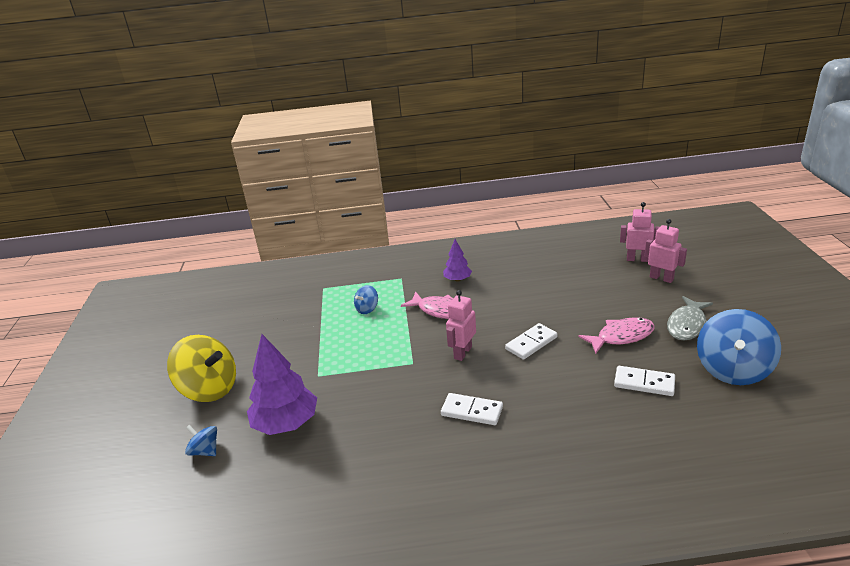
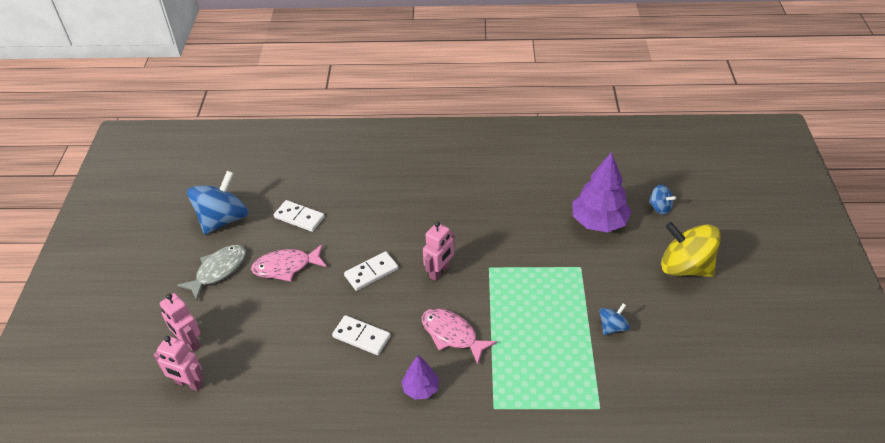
camera: 175 degrees left, 15 degrees up
(367, 309) = (537, 353): blue spinning top -> blue spinning top (612, 327)
(472, 411) = (444, 212): white domino -> white domino (361, 336)

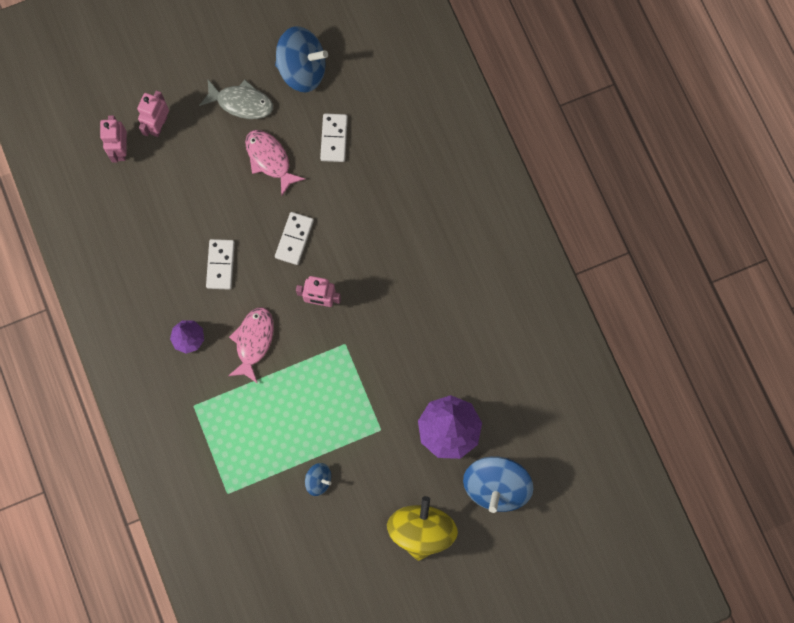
camera: 65 degrees right, 30 degrees up
(371, 272) = (294, 239): white domino -> white domino turned 75 degrees clockwise
(660, 208) = (496, 486): blue spinning top -> blue spinning top, size x2.07

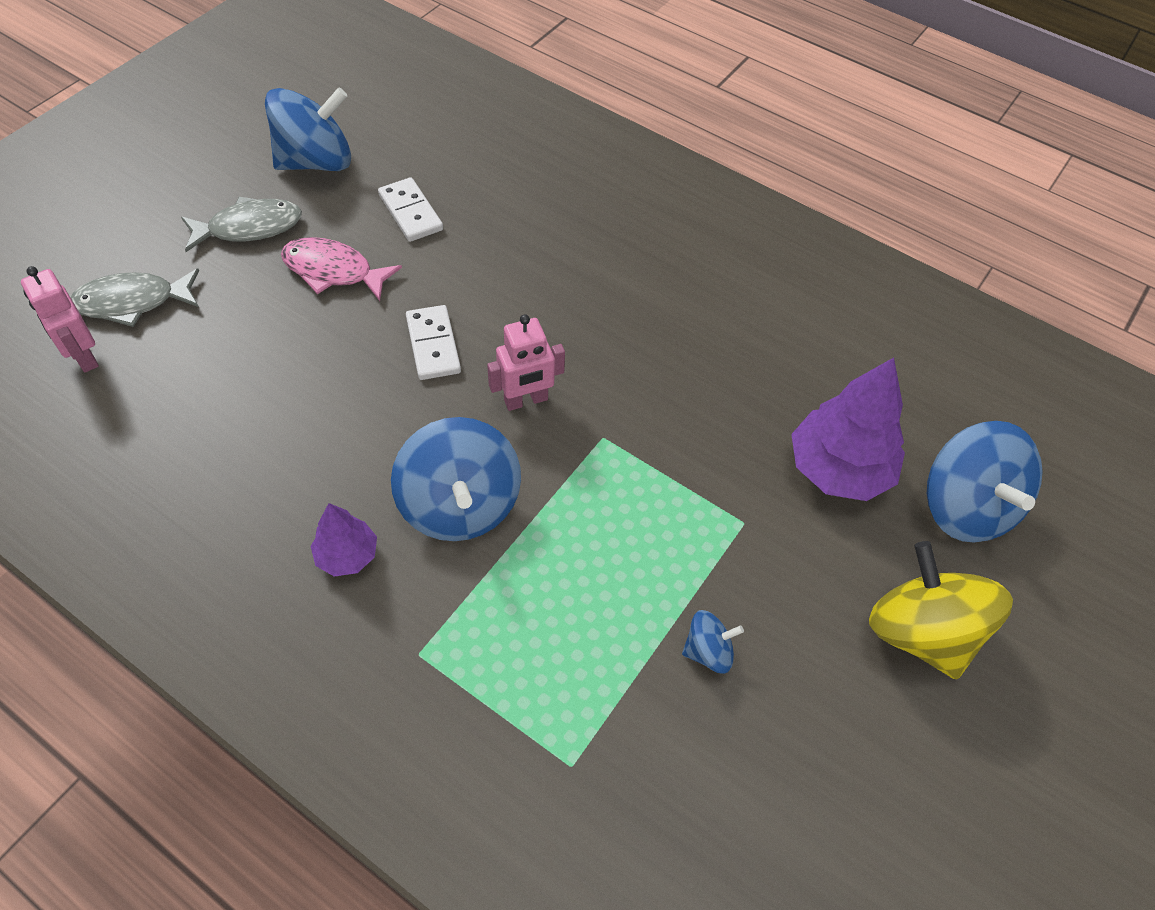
camera: 35 degrees left, 20 degrees down
(158, 125) = (133, 302): pink robot -> grey fish
(220, 265) = (339, 428): white domino -> none
(253, 341) = (460, 505): pink fish -> blue spinning top

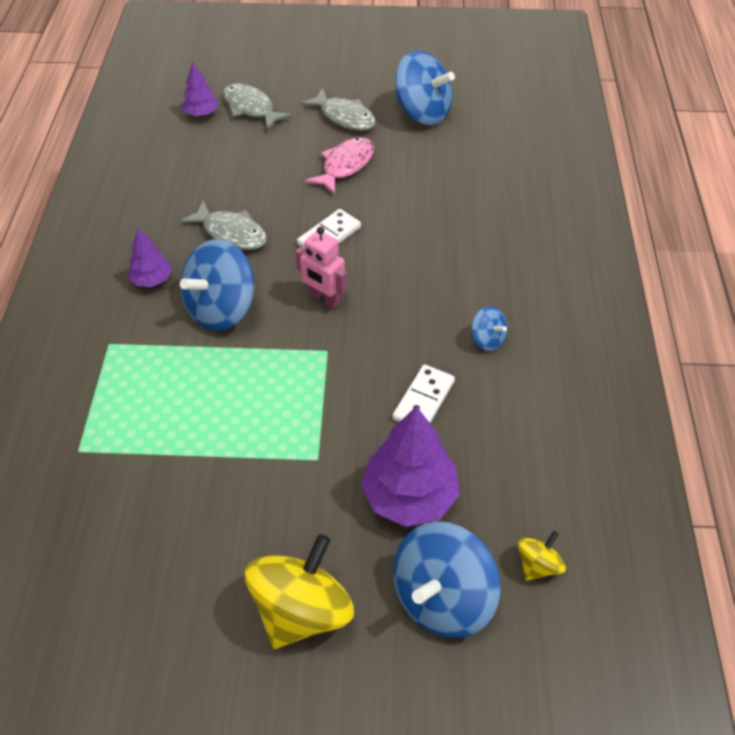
camera: 60 degrees right, 5 degrees down
(84, 356) = (201, 114): pink robot -> purple tree
(333, 271) = (345, 166): pink fish -> pink fish turned 45 degrees clockwise
(341, 434) = (231, 233): none -> grey fish
(411, 212) = (424, 171): white domino -> white domino (423, 400)
(708, 651) = (201, 484): blue spinning top -> blue spinning top (487, 339)
(968, 416) = (538, 565): none -> yellow spinning top

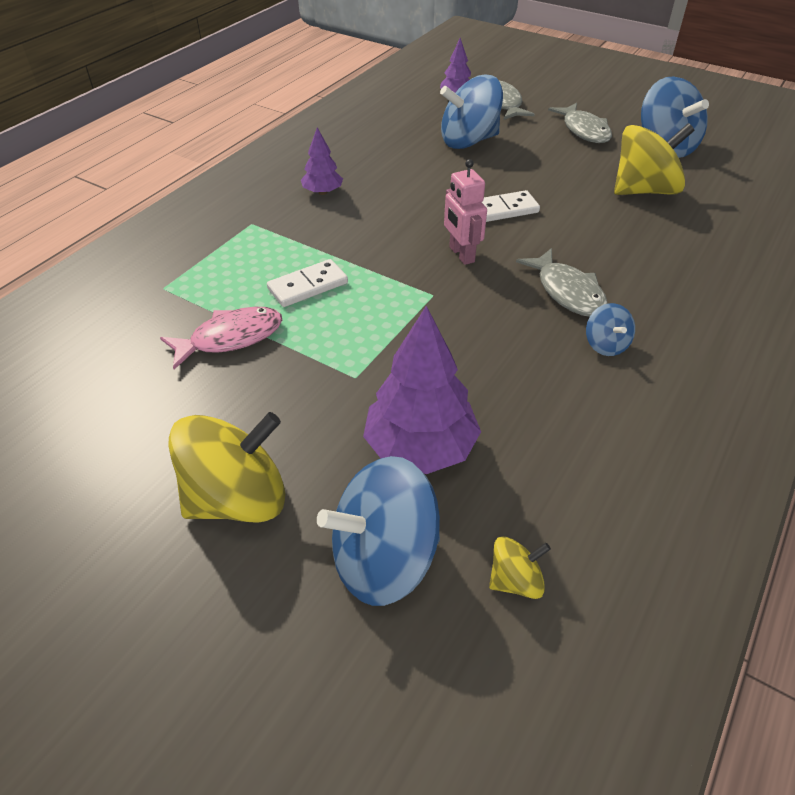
camera: 30 degrees right, 5 degrees down
(221, 309) = (363, 231): blue spinning top -> blue spinning top (469, 141)
(231, 233) = (415, 181): grey fish -> grey fish (567, 292)
(345, 166) = (558, 164): pink fish -> pink fish (230, 338)
(423, 400) = (498, 370): white domino -> white domino (308, 286)
(431, 169) = (644, 190): none -> yellow spinning top

